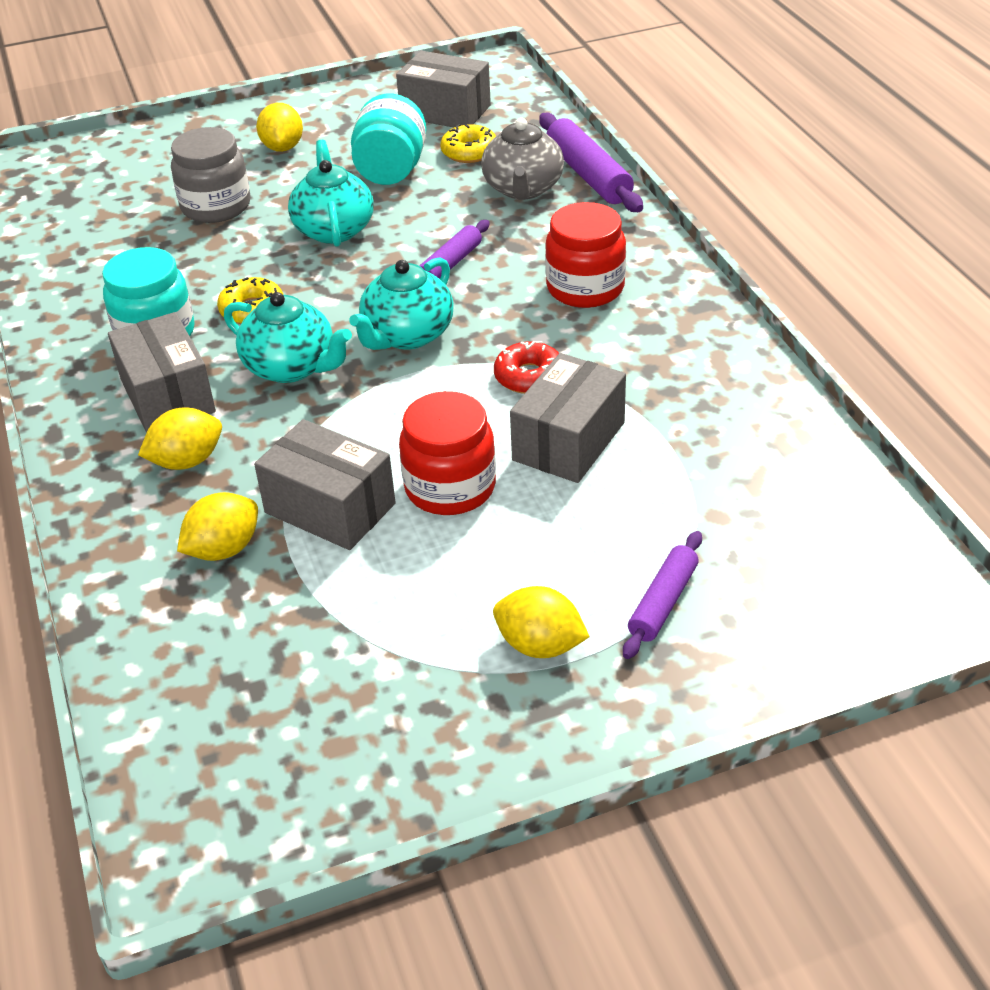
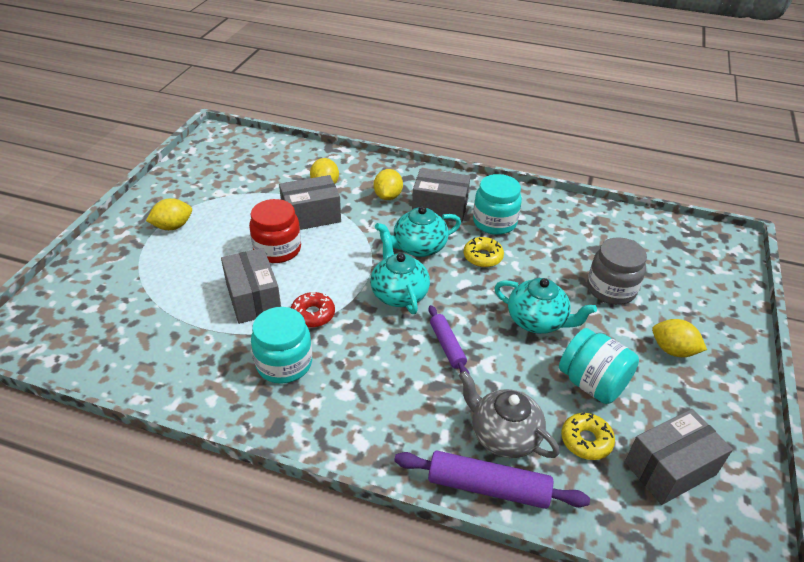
camera: 125 degrees right, 0 degrees up
(585, 288) = (357, 386): red jar -> none
(627, 350) = (284, 363): none -> turquoise jar
(663, 602) = (139, 265): purple rolling pin -> none

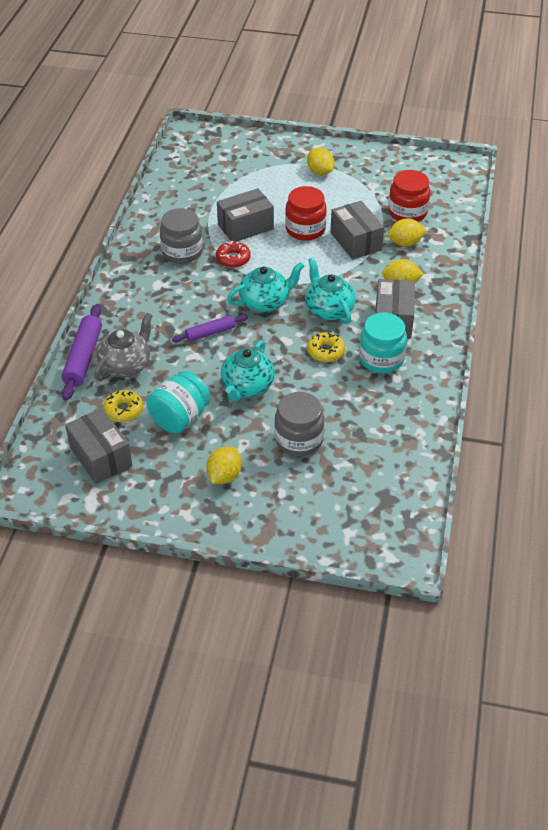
camera: 85 degrees right, 5 degrees up
(276, 177) = (407, 212): none -> red jar
(284, 363) = (182, 252): turquoise jar -> grey jar

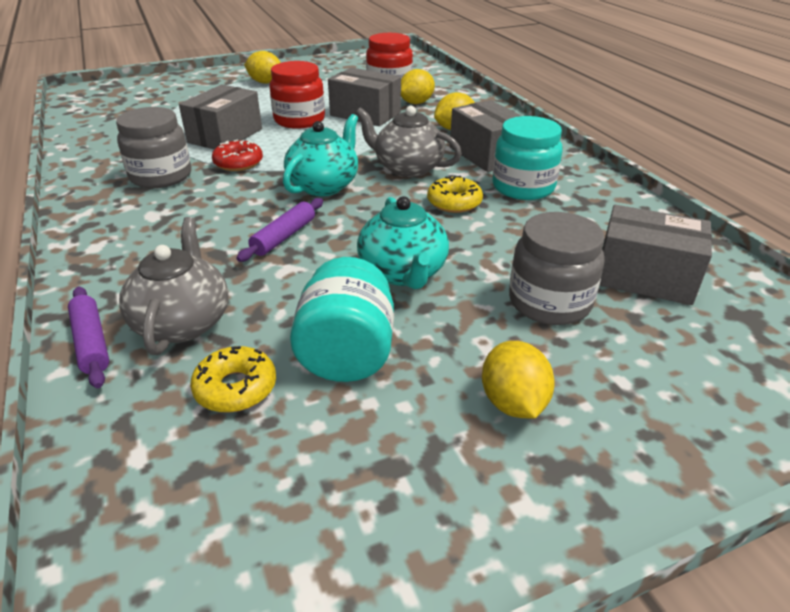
camera: 35 degrees left, 10 degrees down
(83, 358) = (92, 342): purple rolling pin -> purple rolling pin, size x0.62
(101, 457) = (258, 492): grey box -> grey box (644, 277)
(328, 309) = (407, 168): turquoise teapot -> grey teapot

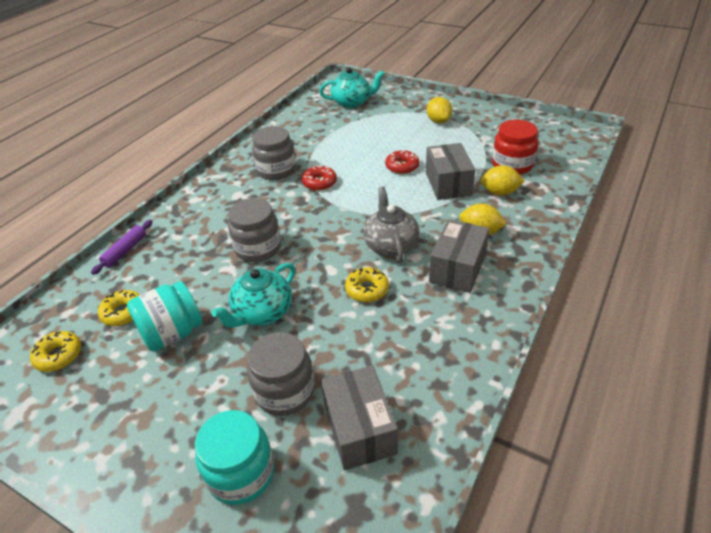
camera: 55 degrees right, 5 degrees up
(183, 322) = (158, 265): grey teapot -> none
(225, 136) = (346, 157): grey box -> none
(235, 497) = (58, 356): none -> yellow donut
(284, 237) = (258, 248): purple rolling pin -> grey jar
(299, 120) = (402, 166): red jar -> red donut
(324, 185) = (329, 227): turquoise teapot -> turquoise teapot (352, 102)
(513, 403) = (174, 419): yellow lemon -> none
(523, 187) = (426, 310): turquoise jar -> turquoise jar (241, 473)

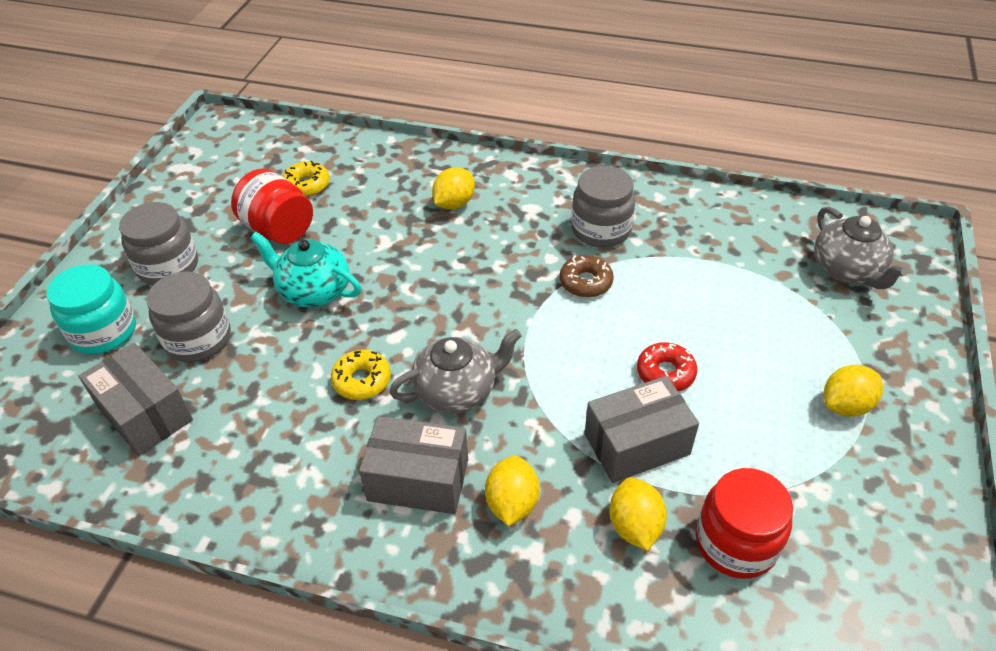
camera: 75 degrees right, 5 degrees up
(58, 356) = (248, 165): yellow donut -> none
(125, 251) = (402, 152): purple rolling pin -> none
(172, 333) = (279, 229): turquoise jar -> red jar
(208, 229) = (454, 203): none -> yellow lemon
(258, 248) = (426, 257): grey jar -> grey jar (168, 267)
(319, 183) = (585, 282): red donut -> brown donut
(352, 102) = (847, 270): turquoise teapot -> grey teapot
(360, 429) = (145, 414): grey box -> grey box turned 75 degrees clockwise

